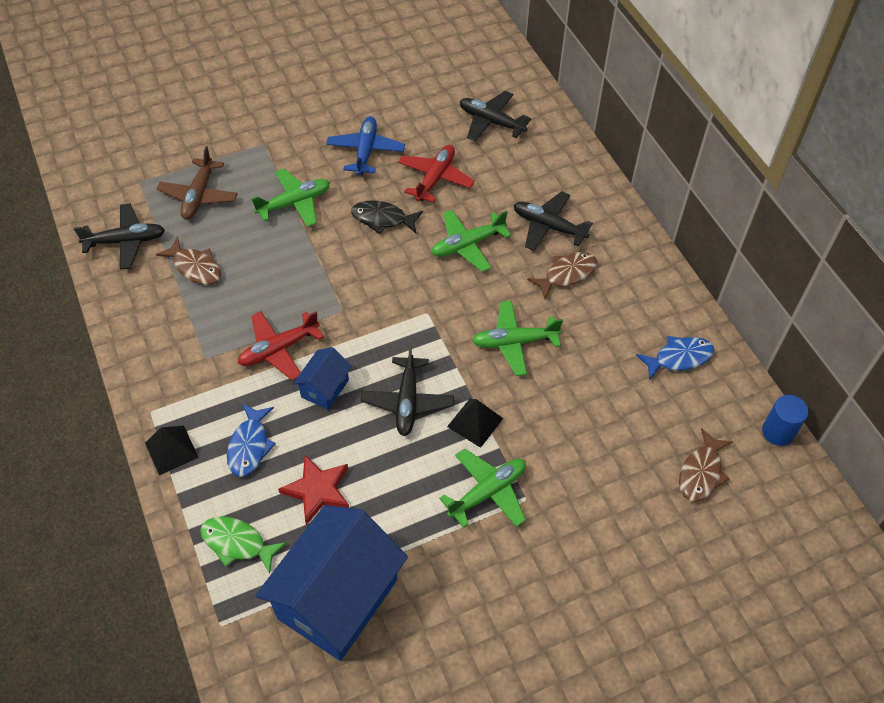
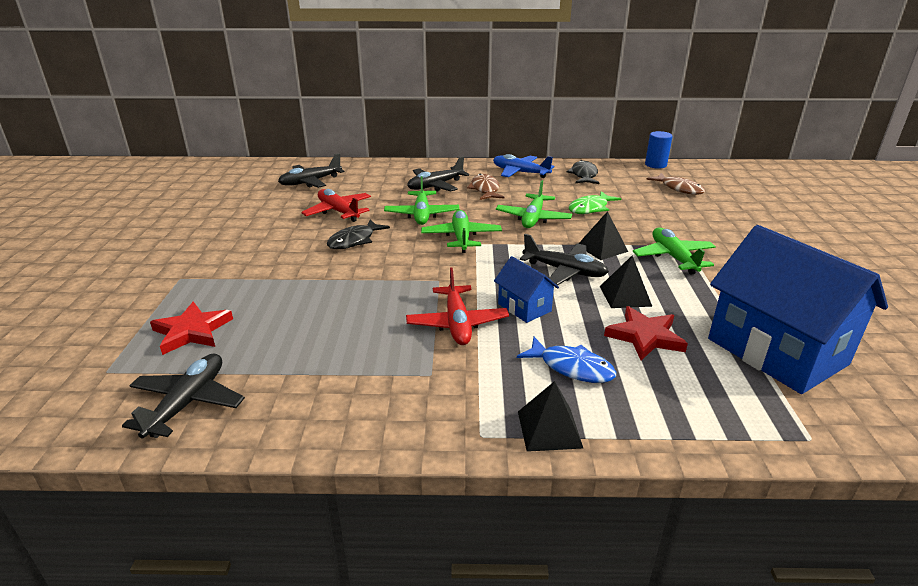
camera: 65 degrees left, 25 degrees down
(195, 267) = (293, 355): brown fish -> none
(199, 196) = (192, 331): brown plane -> red star
(237, 543) = (700, 403): green fish -> green fish (590, 208)
(294, 203) = (281, 277): green plane -> green plane (461, 237)
(366, 151) = (268, 232): blue plane -> blue plane (520, 173)
(382, 462) = (625, 296): none -> black pyramid
(679, 358) = (584, 175): blue fish -> black fish

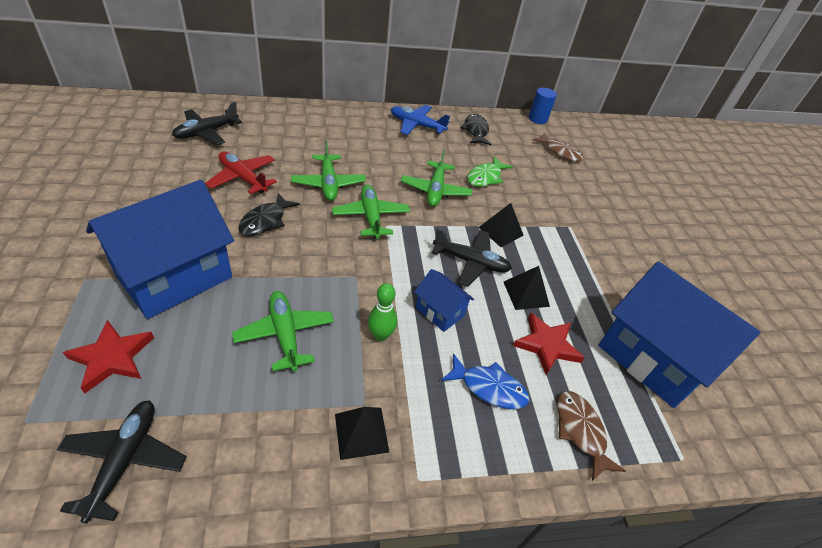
camera: 15 degrees left, 15 degrees up
(261, 278) = (175, 277): none -> blue house
(435, 186) = (337, 142): black plane -> none
(457, 323) = (380, 335): red plane -> green bowling pin
(485, 189) = (386, 149): brown fish -> brown fish (580, 431)
(549, 429) = (477, 466): black pyramid -> black pyramid (361, 432)
(673, 257) = (562, 243): green plane -> green plane (285, 334)

